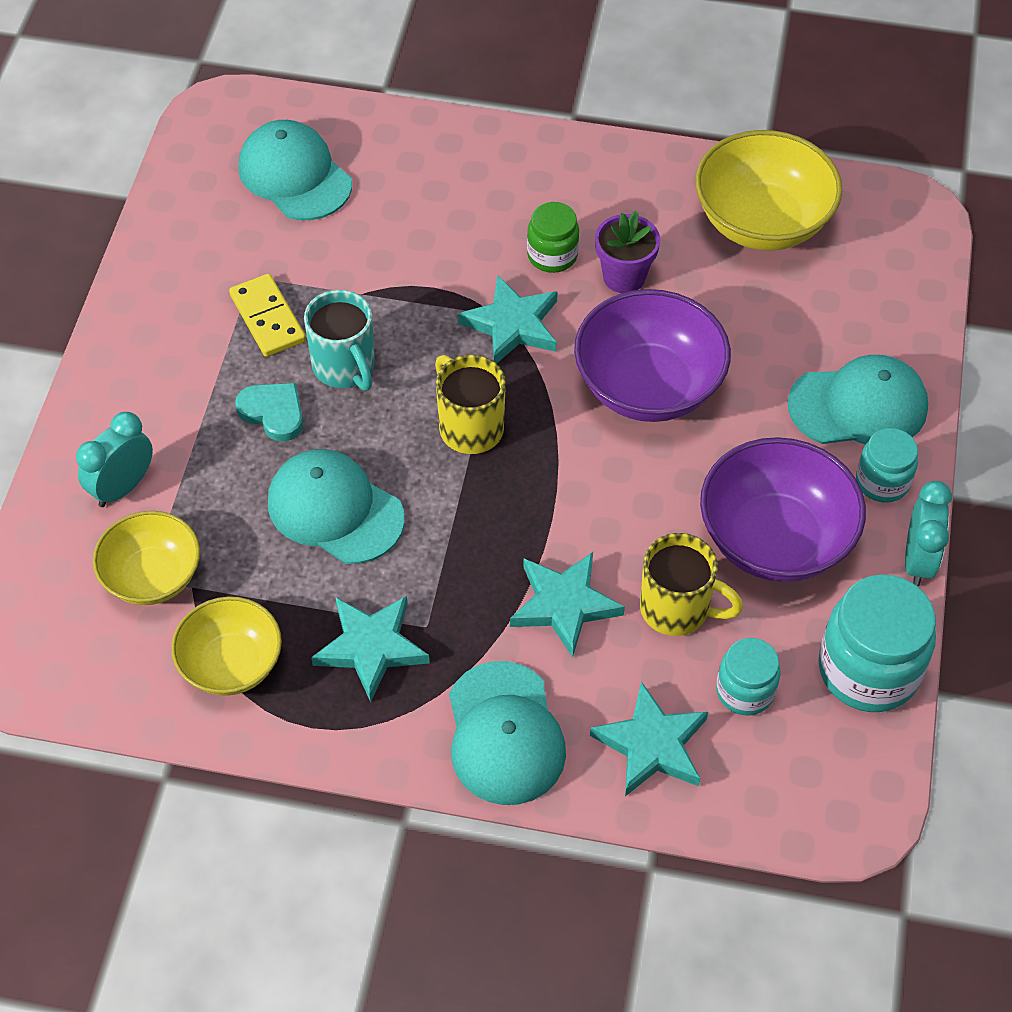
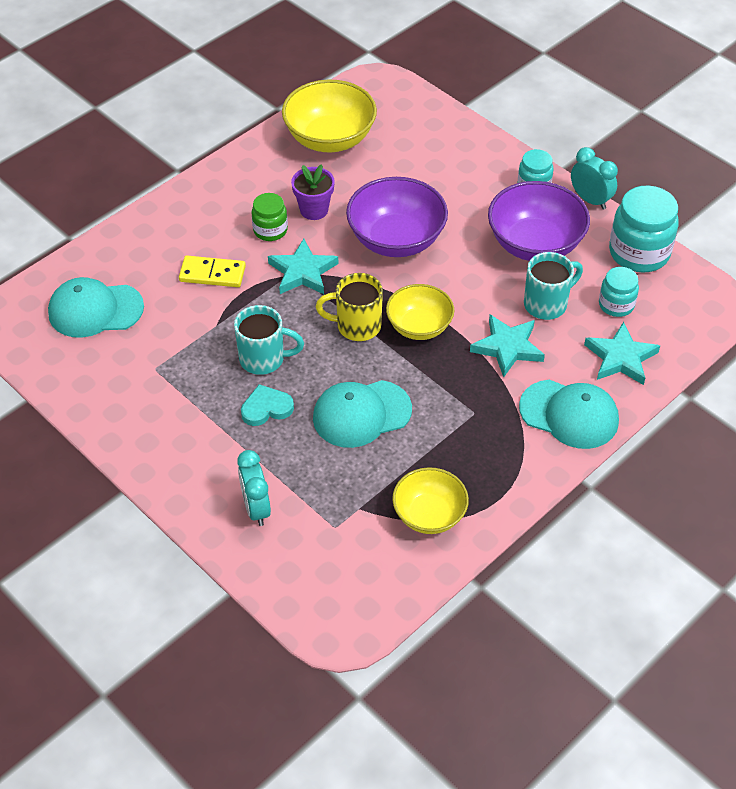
camera: 55 degrees left, 5 degrees down
(152, 577) = (336, 524): yellow bowl -> yellow bowl (419, 326)
(268, 318) = (193, 376): yellow domino -> yellow domino (212, 274)
(371, 648) = (469, 444): turquoise star -> none
(677, 609) = (547, 304): yellow mug -> turquoise mug
(858, 406) = (480, 169): turquoise cap -> none

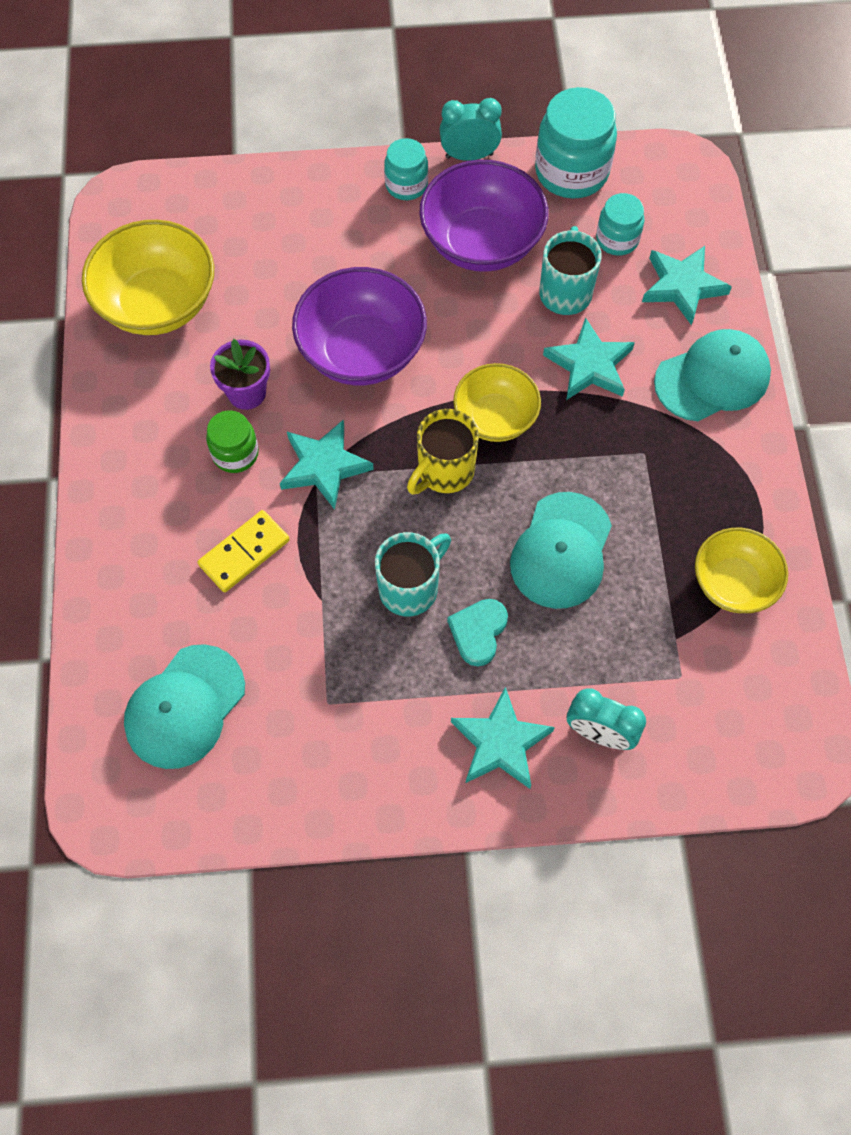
camera: 50 degrees left, 15 degrees up
(204, 463) = (500, 743): none -> turquoise star

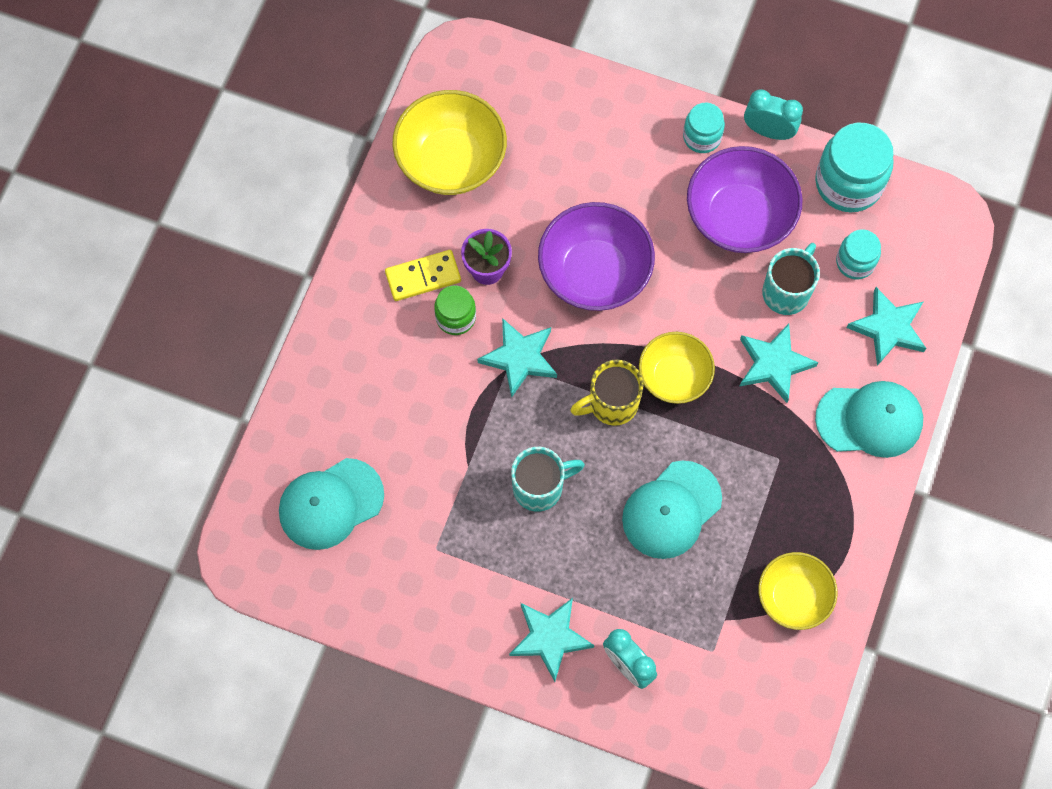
camera: 25 degrees right, 5 degrees up
(244, 552) = (427, 402): yellow domino -> yellow domino (423, 276)
(478, 632) = (575, 545): turquoise heart -> none

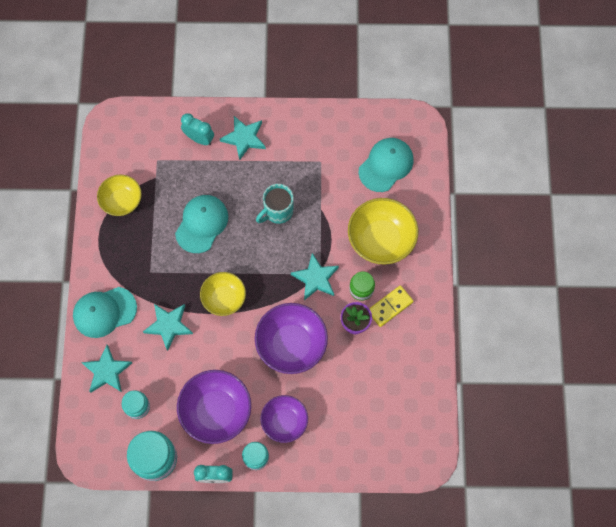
camera: 160 degrees right, 0 degrees up
(451, 160) = (404, 385): yellow bowl -> yellow bowl (381, 239)
(611, 404) = (254, 270): yellow mug -> none
(644, 170) = (284, 421): none -> purple bowl
(787, 291) = (173, 373): turquoise mug -> none

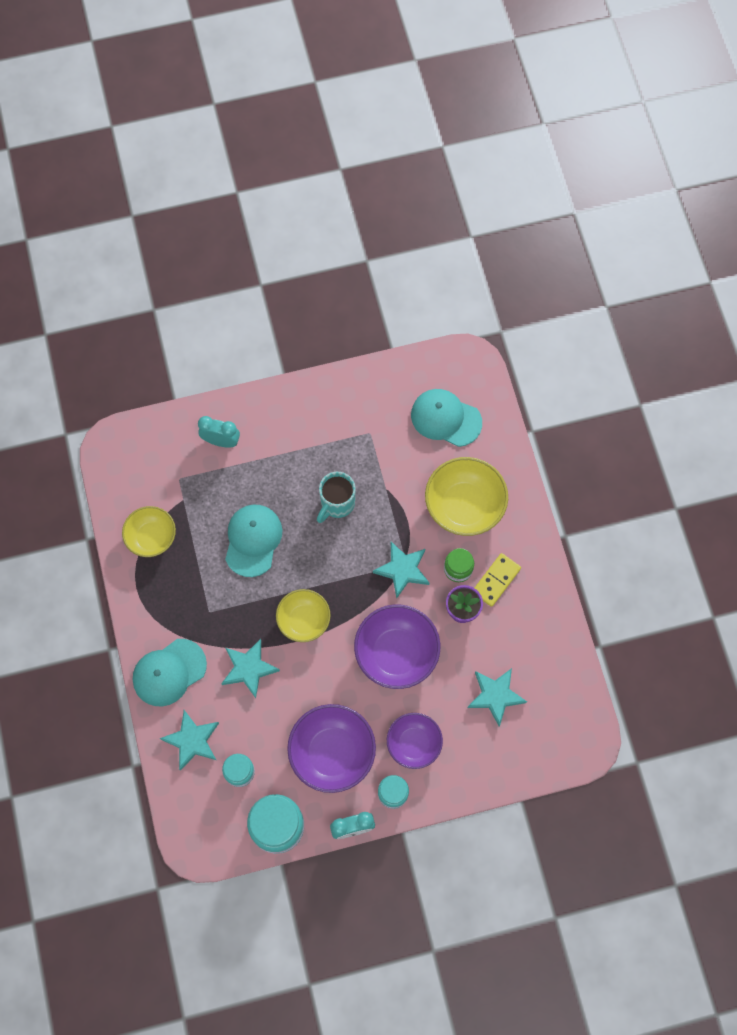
camera: 15 degrees left, 0 degrees up
(244, 138) = (273, 428): turquoise star -> turquoise star (495, 696)
(386, 165) = (446, 418): turquoise cap -> turquoise cap turned 90 degrees counterclockwise

